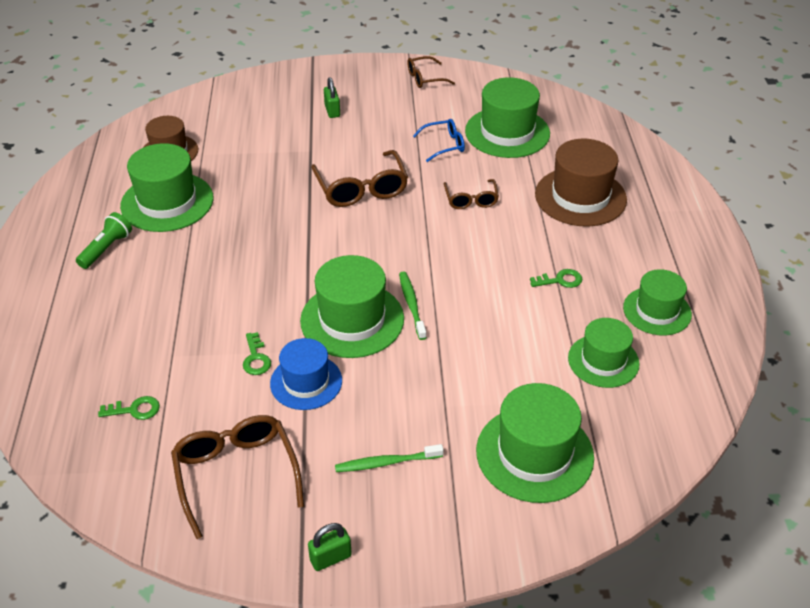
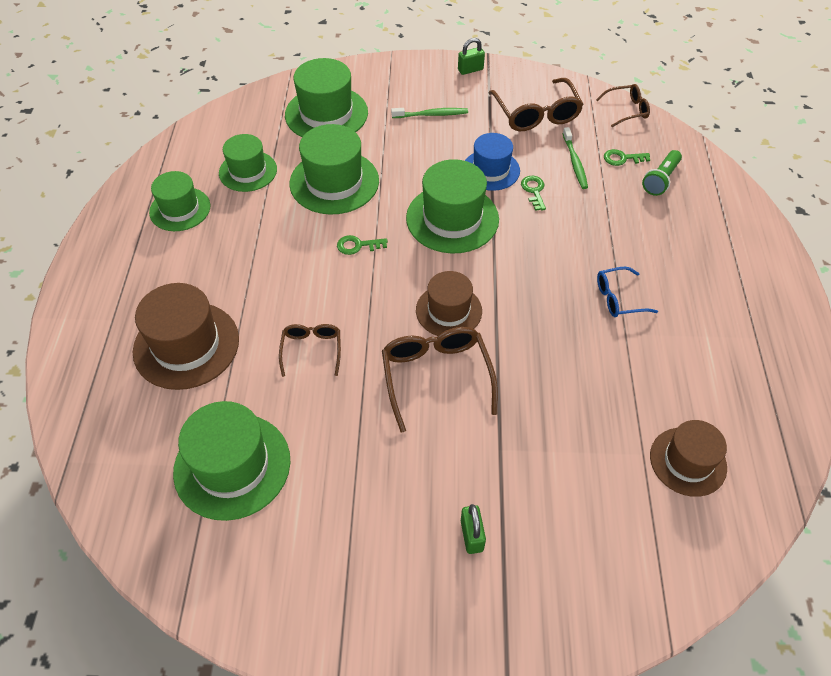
camera: 175 degrees left, 10 degrees up
(106, 249) = (707, 311): green flashlight -> green flashlight (660, 180)
(167, 202) = (663, 372): green hat -> green hat (334, 182)
(353, 235) = (448, 311): none -> brown hat
(412, 305) = (397, 229): green toothbrush -> green toothbrush (574, 162)
(425, 78) = (321, 613): brown glasses -> brown glasses (627, 110)
(444, 145) = (322, 447): blue glasses -> blue glasses (618, 298)
(560, 280) = (253, 244): green key -> green key (358, 245)

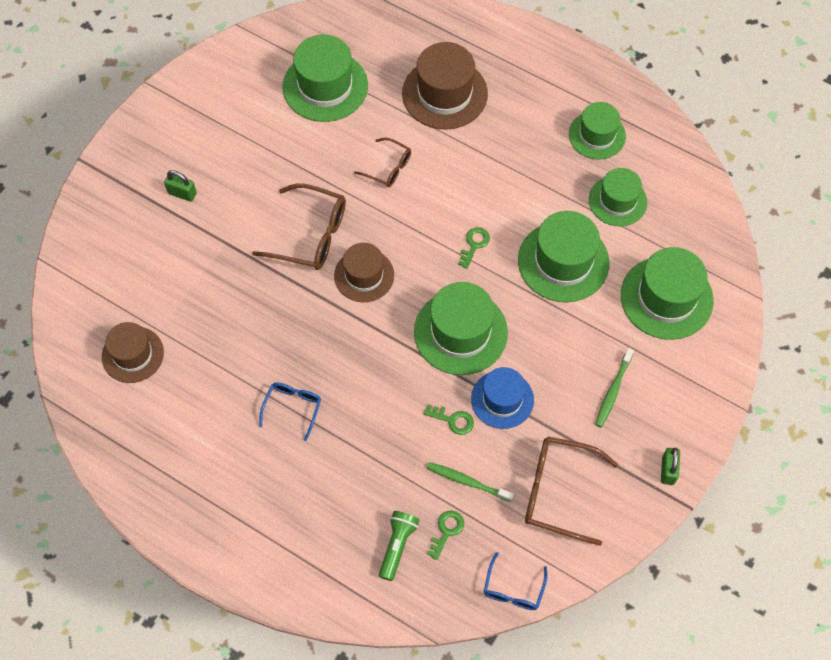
camera: 120 degrees right, 10 degrees up
(627, 110) = (513, 589): brown glasses -> blue glasses
(660, 180) = (397, 546): green flashlight -> green flashlight turned 45 degrees clockwise

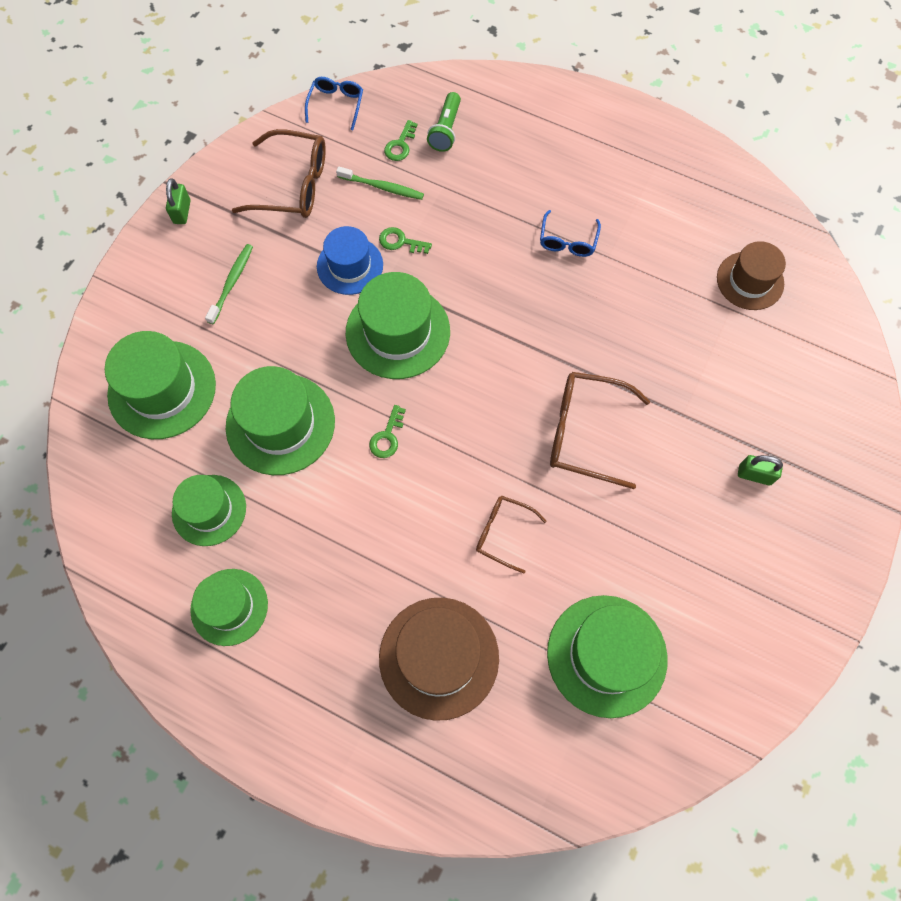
camera: 175 degrees right, 5 degrees up
(364, 275) = (514, 388): brown hat -> none

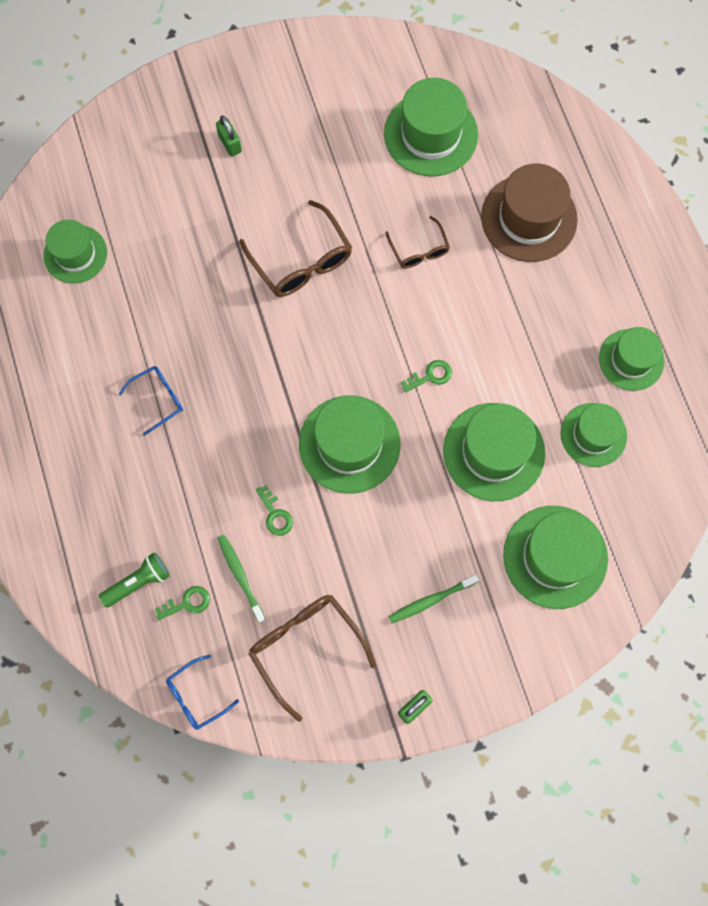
camera: 135 degrees left, 5 degrees up
(350, 266) = (331, 530): blue hat -> none
(750, 281) = (75, 254): brown hat -> green hat

